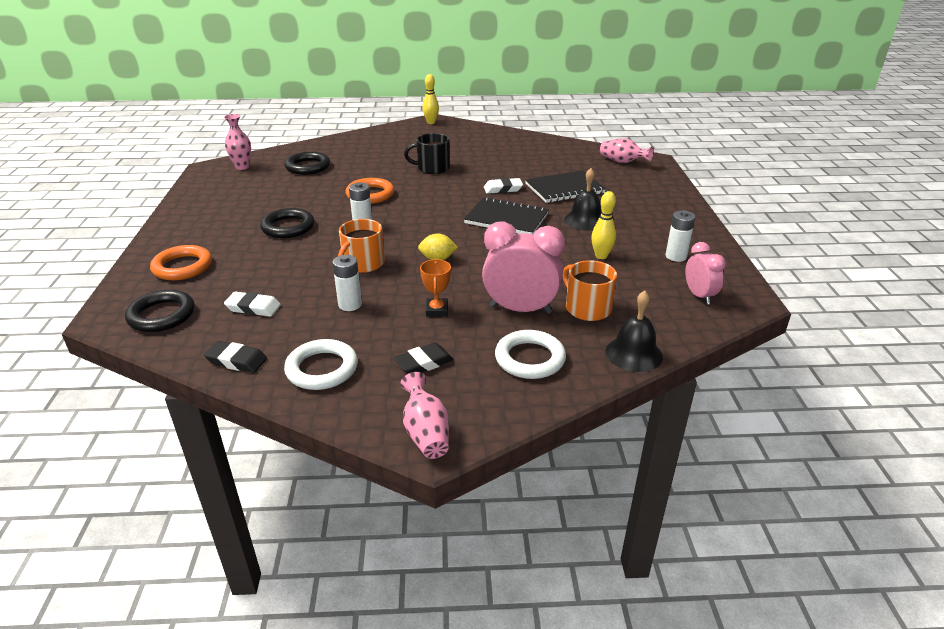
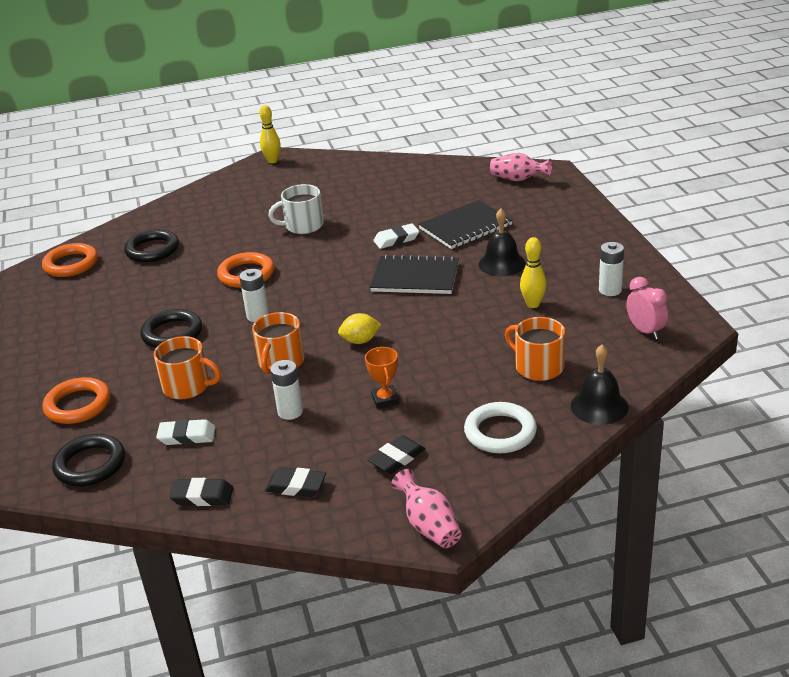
camera: 10 degrees left, 0 degrees up
(242, 167) = (71, 264): pink vase -> orange ring
(277, 268) = (187, 386): none -> orange mug
(322, 369) = (296, 486): white ring -> black eraser
(432, 168) = (303, 225): black mug -> white mug
(520, 309) = (471, 382): pink clock -> none

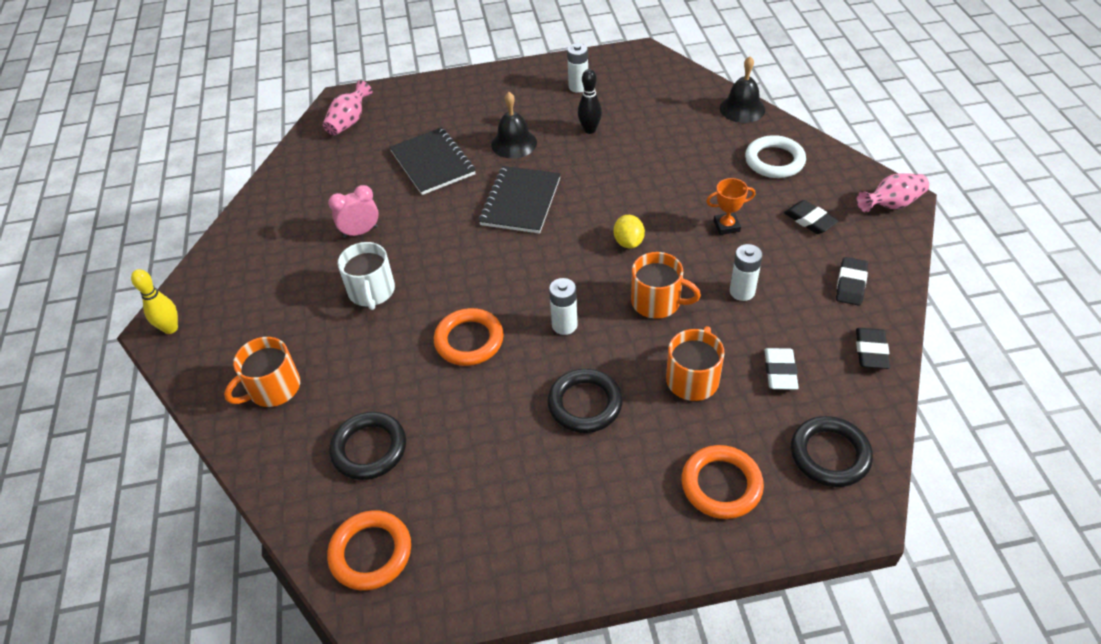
camera: 85 degrees left, 15 degrees up
(396, 239) = (438, 213): white eraser -> none
(533, 304) = (590, 130): yellow bowling pin -> black bowling pin
(538, 367) = (686, 134): orange mug -> orange mug (273, 388)
(645, 331) = (644, 76): pink clock -> pink clock (360, 232)

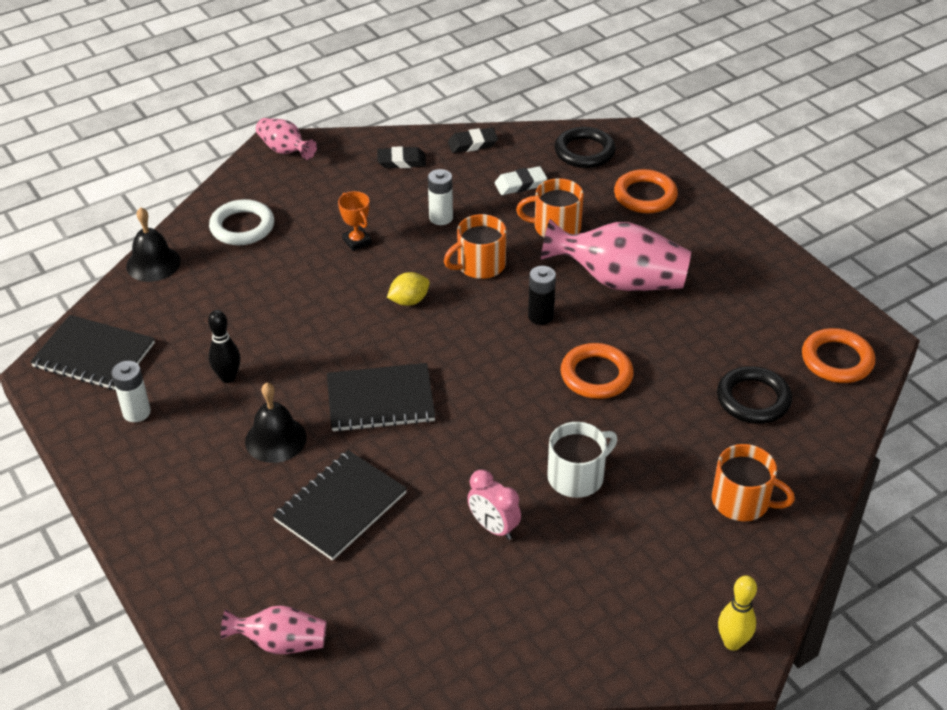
camera: 115 degrees left, 5 degrees down
(564, 325) = (540, 316): white battery -> black battery
(585, 404) = (619, 281): black ring -> pink vase
(647, 73) = (94, 355): none -> black notebook
(657, 302) = (480, 265): orange mug -> orange mug turned 120 degrees counterclockwise
(810, 220) = (327, 193): black eraser -> none

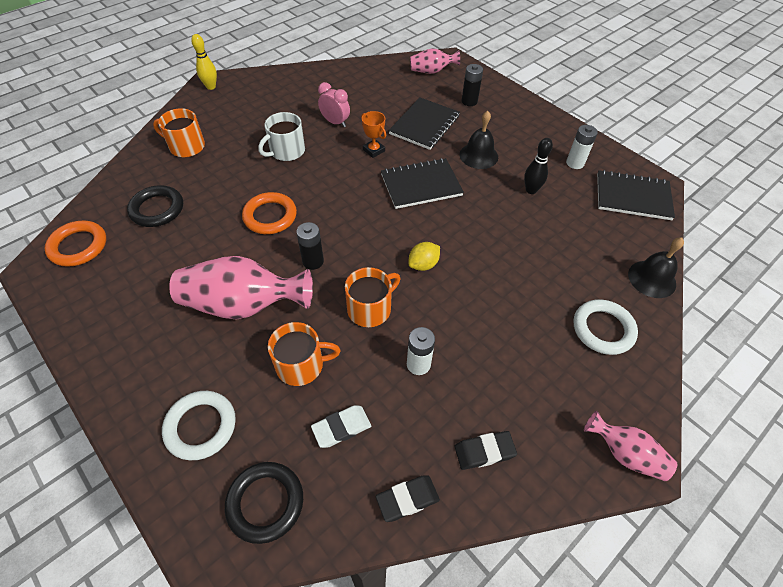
camera: 170 degrees right, 10 degrees up
(240, 552) = (469, 101): none -> black battery
(357, 241) = (489, 323): orange trophy -> orange trophy (374, 150)
(645, 196) = (201, 426): orange ring -> white ring

